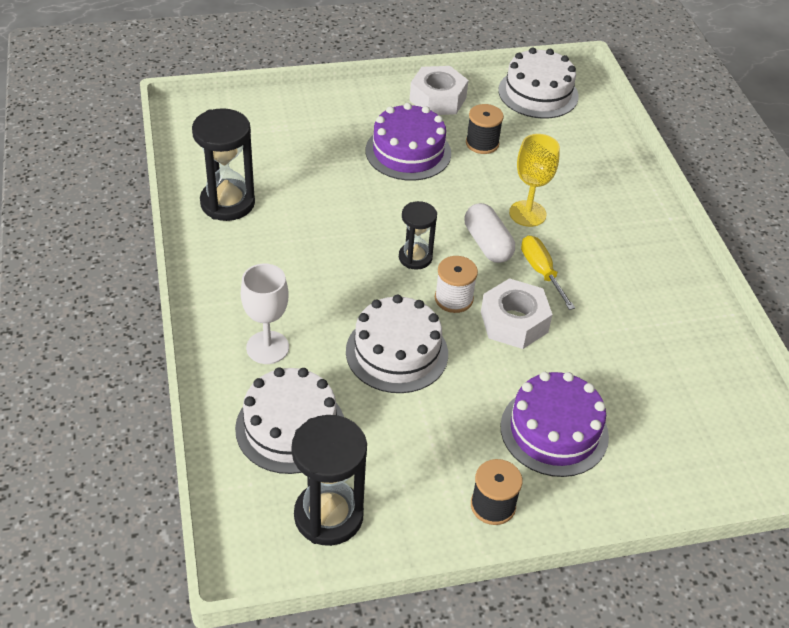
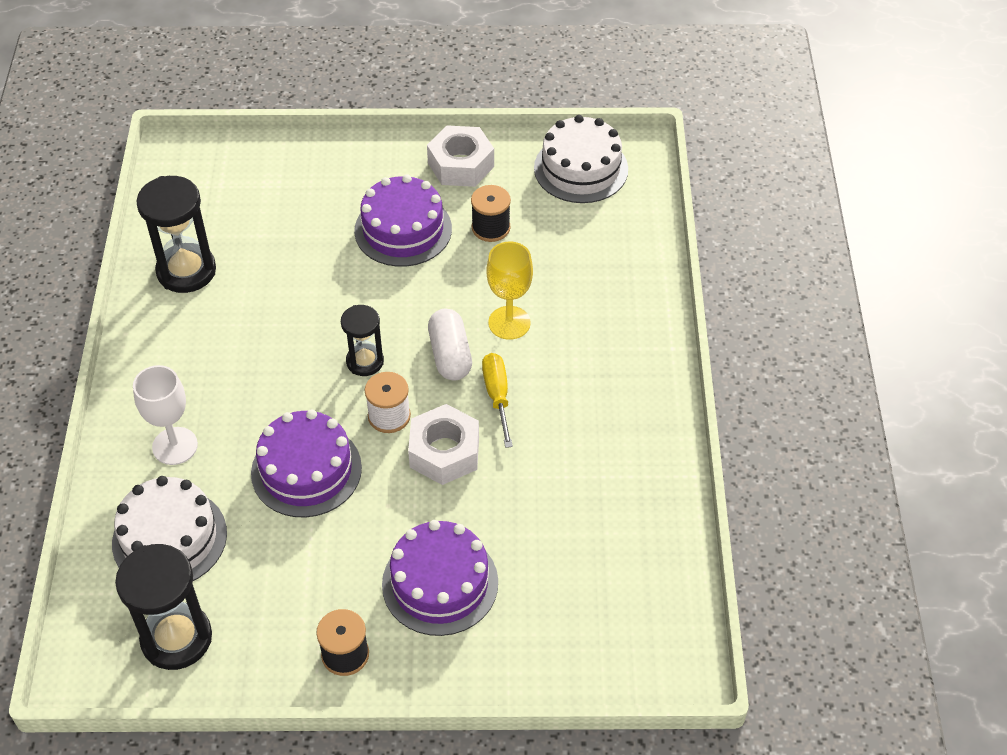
camera: 15 degrees right, 5 degrees up
(397, 352) = (306, 470): white cake -> purple cake

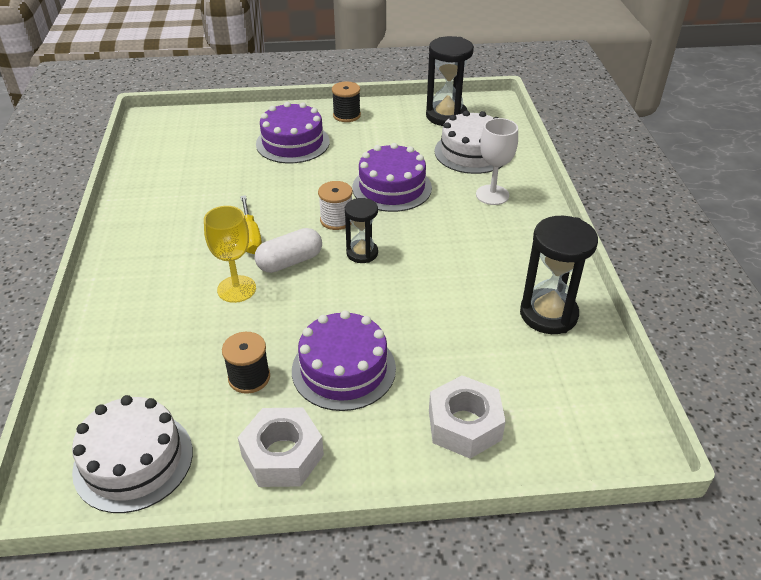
camera: 175 degrees right, 10 degrees down
(444, 452) = (292, 202): white nut -> white nut (464, 425)
(450, 355) = (290, 262): white capsule -> white capsule turned 75 degrees clockwise

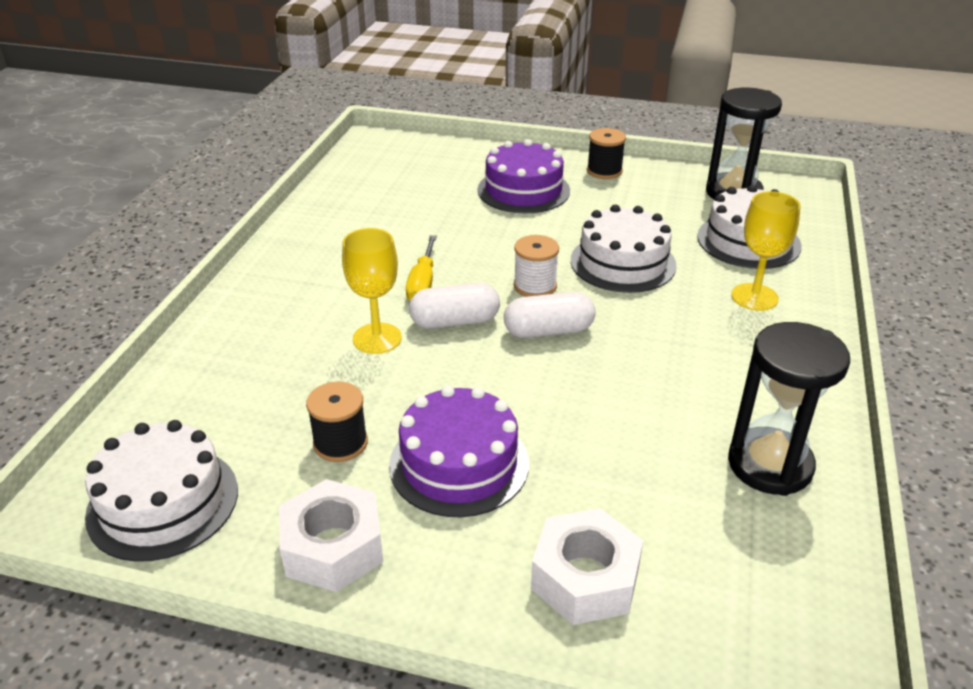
camera: 20 degrees right, 5 degrees down
(362, 253) = (548, 331): black hourglass -> white capsule
(392, 187) = (623, 262): purple cake -> white cake
(492, 195) = (754, 297): white goblet -> yellow goblet

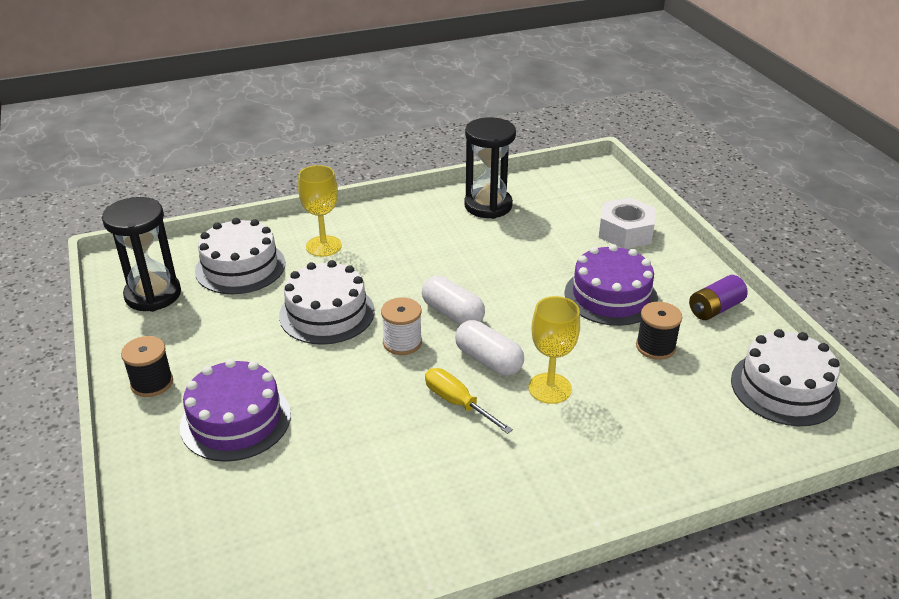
camera: 125 degrees left, 0 degrees up
(333, 547) = (715, 309): white nut -> purple battery
(422, 283) = (458, 403): yellow screwdriver -> yellow screwdriver turned 105 degrees counterclockwise

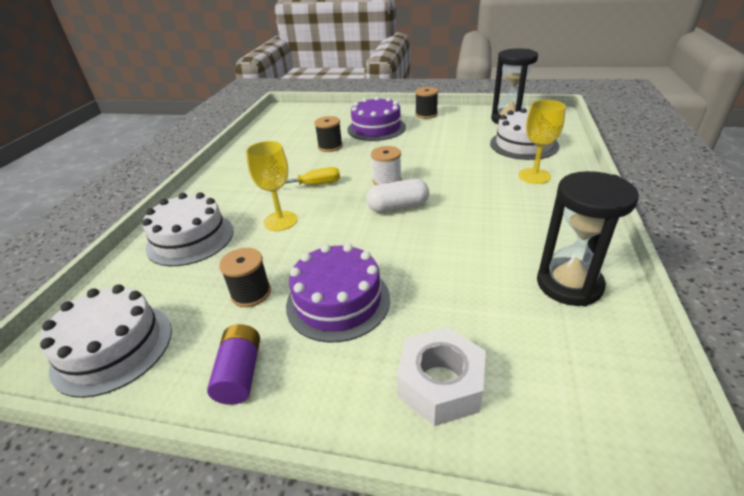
camera: 125 degrees right, 0 degrees up
(327, 313) = (443, 163): white cake -> white cake (190, 239)
(334, 444) = (330, 146): none -> black spool
(488, 360) = (334, 206): white capsule -> none

